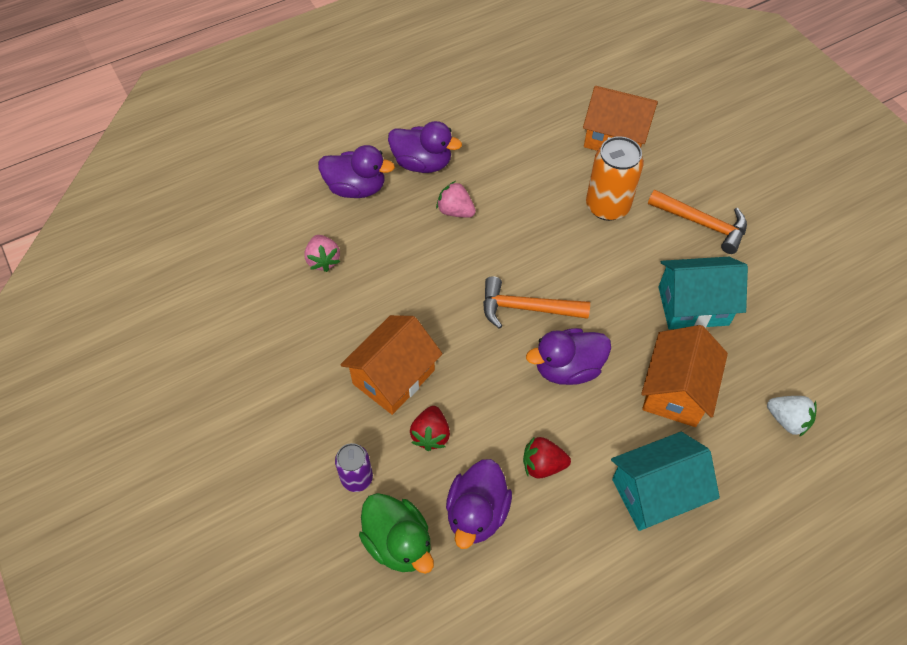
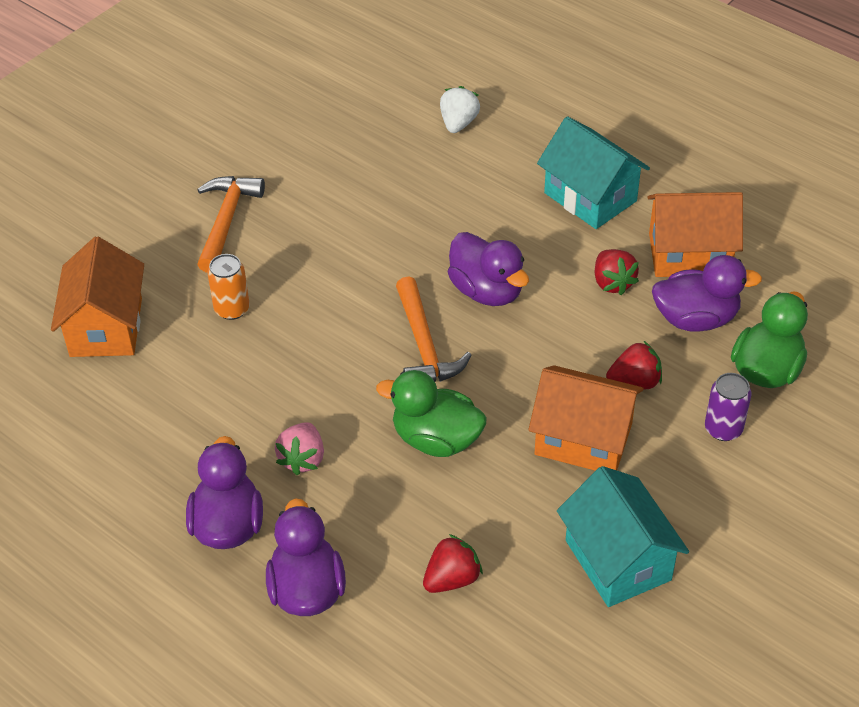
camera: 110 degrees left, 10 degrees down
(323, 260) = (452, 579): pink strawberry -> red strawberry
(437, 287) = (436, 439): none -> green duck
(607, 206) = (232, 309): orange can -> orange can, size x0.59
(676, 391) = (468, 203): orange house -> orange house (689, 254)
(693, 306) = (351, 209): turquoise house -> turquoise house (618, 560)

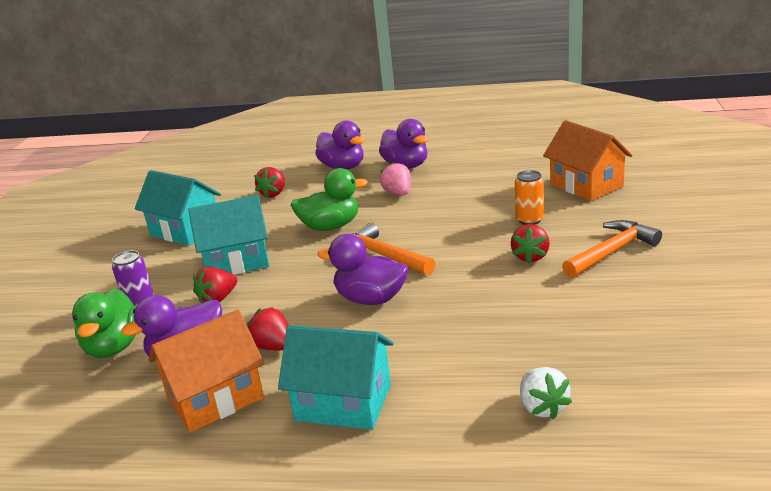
camera: 150 degrees right, 20 degrees down
(226, 221) = (612, 251): orange hammer -> orange hammer turned 105 degrees counterclockwise
(297, 257) = (530, 256): none -> red strawberry
(583, 439) = (237, 261): orange house -> turquoise house

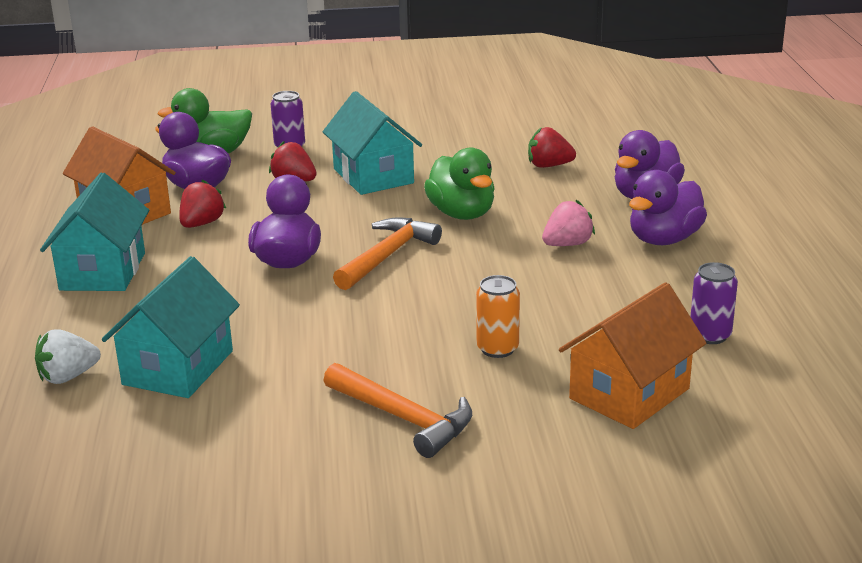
camera: 75 degrees right, 0 degrees up
(185, 230) = (444, 136): turquoise house -> turquoise house (178, 367)
(526, 162) = (710, 335): none -> purple can
(530, 256) = (387, 355): red strawberry -> none

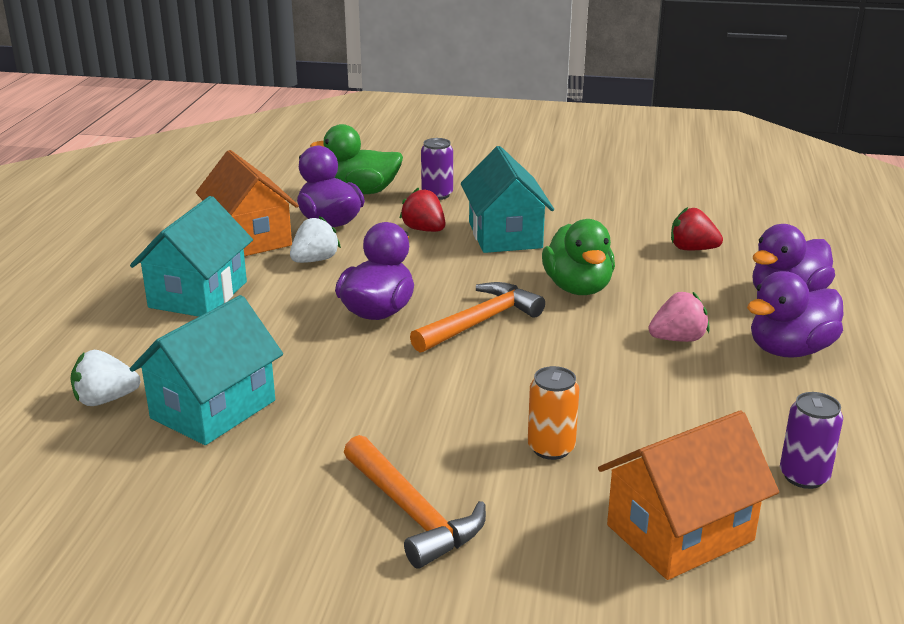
camera: 15 degrees right, 0 degrees up
(201, 224) = (315, 260): red strawberry -> white strawberry

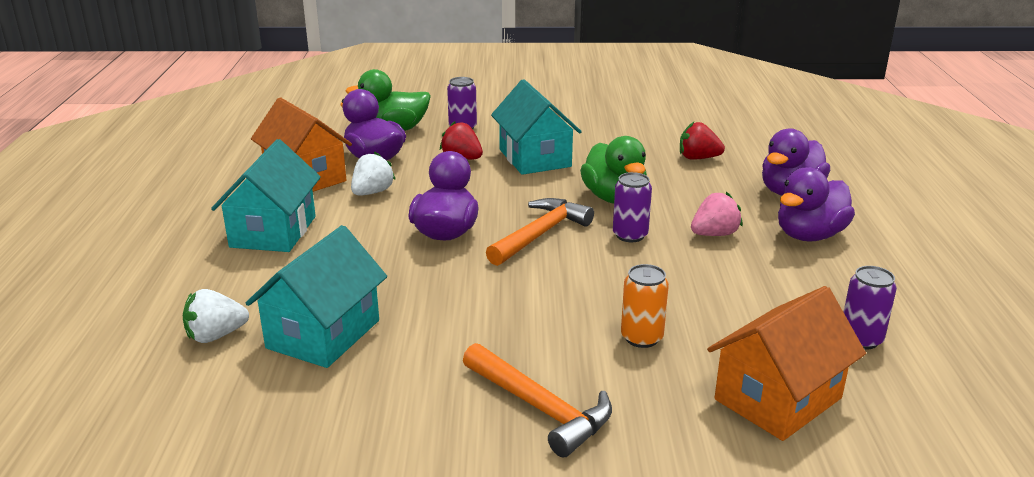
camera: 10 degrees left, 0 degrees up
(580, 332) = (630, 235): none -> purple can

